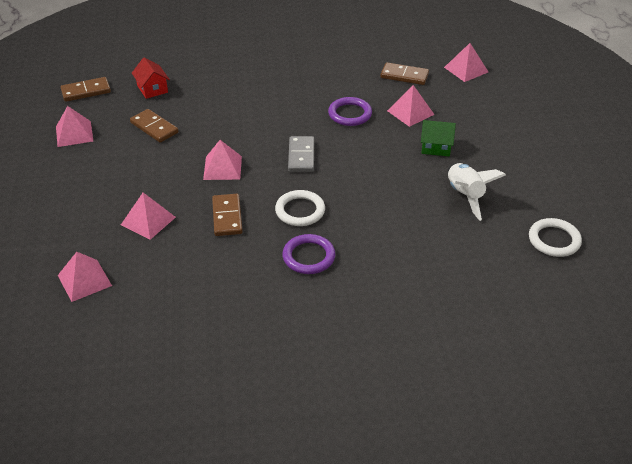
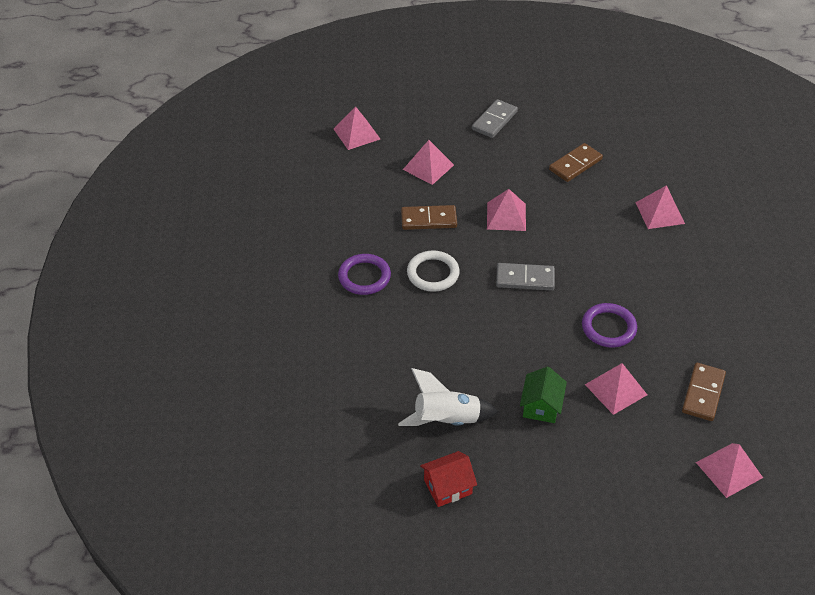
camera: 95 degrees right, 5 degrees up
(74, 133) = (564, 111): pink pyramid -> pink pyramid (660, 213)
(81, 177) = (494, 121): none -> grey domino
(86, 91) = (639, 112): brown domino -> none
(152, 89) = (648, 160): red house -> red house (448, 487)
(554, 240) = (361, 495): white ring -> none

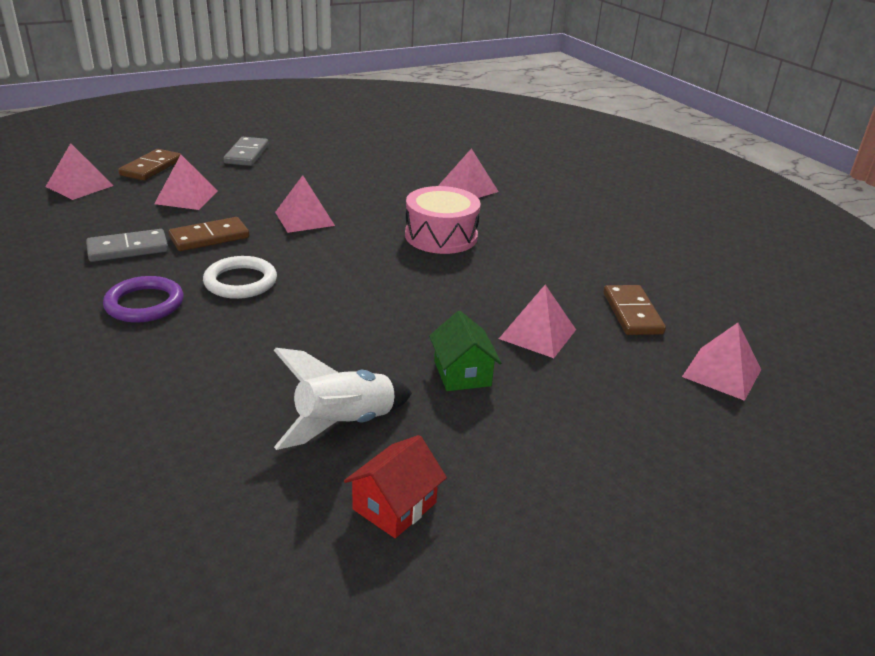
camera: 30 degrees left, 15 degrees down
(525, 279) = (360, 263): grey domino -> grey domino (128, 249)
(575, 164) = (356, 170): brown domino -> brown domino (151, 168)
(603, 266) = (441, 236): none -> pink drum
(608, 328) = (486, 283): purple ring -> none

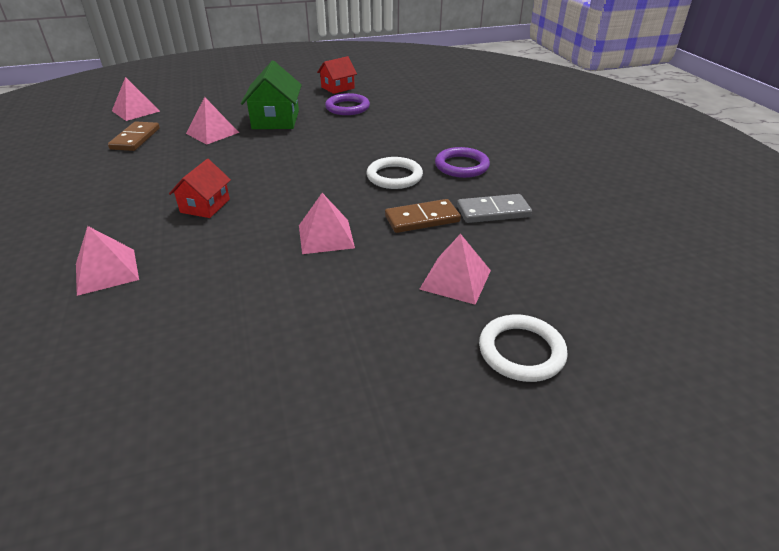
camera: 165 degrees left, 5 degrees up
(79, 186) = (599, 312): pink pyramid -> none
(151, 168) = (521, 351): brown domino -> white ring
(247, 154) = (377, 384): grey domino -> none
(345, 424) = (347, 107): white rocket -> purple ring
(441, 236) = (205, 206): pink drum -> red house
(462, 373) = (276, 120): green house -> green house, size x1.58

